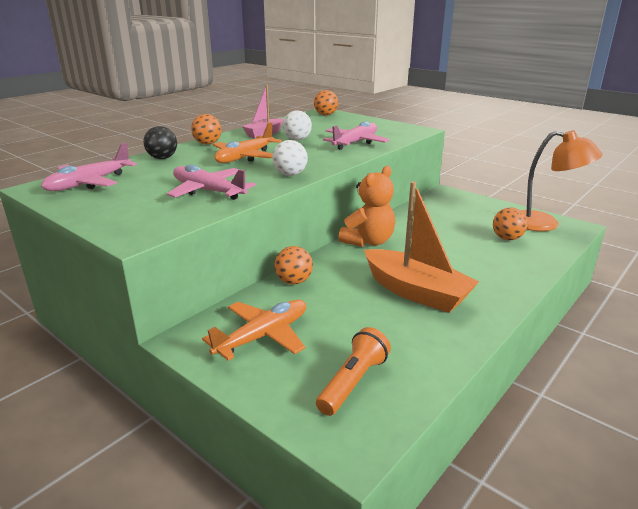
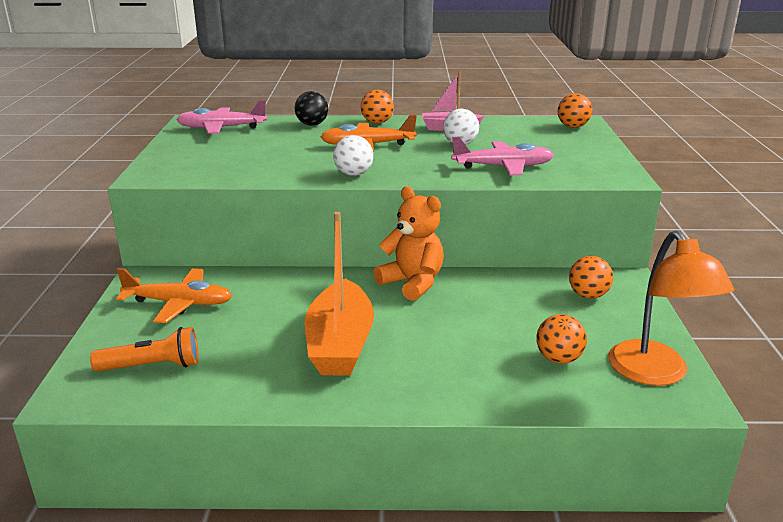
camera: 50 degrees right, 0 degrees up
(208, 191) = (264, 163): pink plane -> none
(294, 281) = (281, 280): orange ball -> orange ball (588, 295)
(368, 241) = (412, 283): orange teddy bear -> orange teddy bear turned 135 degrees counterclockwise

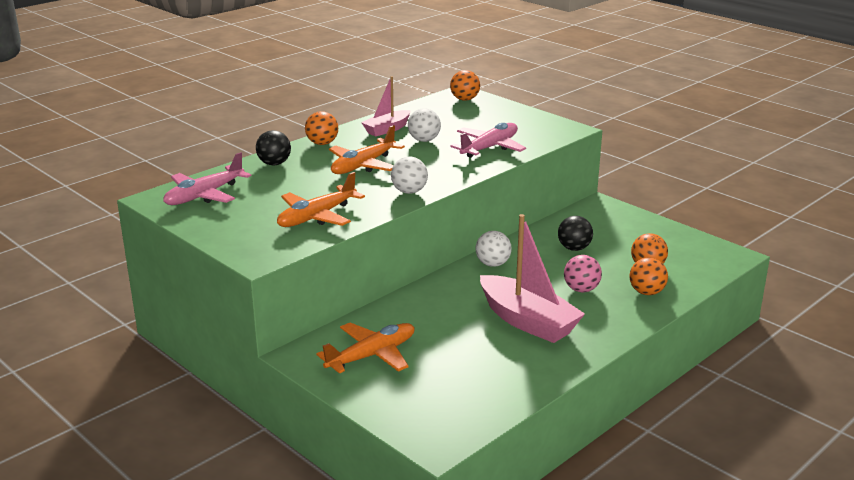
camera: 45 degrees left, 0 degrees up
(152, 366) = (447, 397): orange flashlight -> none
(248, 166) = (317, 216): none -> orange plane
(340, 344) = (527, 321): orange boat -> pink boat
(412, 283) = (493, 264): orange teddy bear -> white ball
(445, 343) = (581, 289): none -> pink ball
(515, 305) = (574, 248): none -> black ball
(588, 295) = (599, 223): orange ball -> orange ball (646, 292)
(655, 373) = (699, 251): orange lamp -> none

